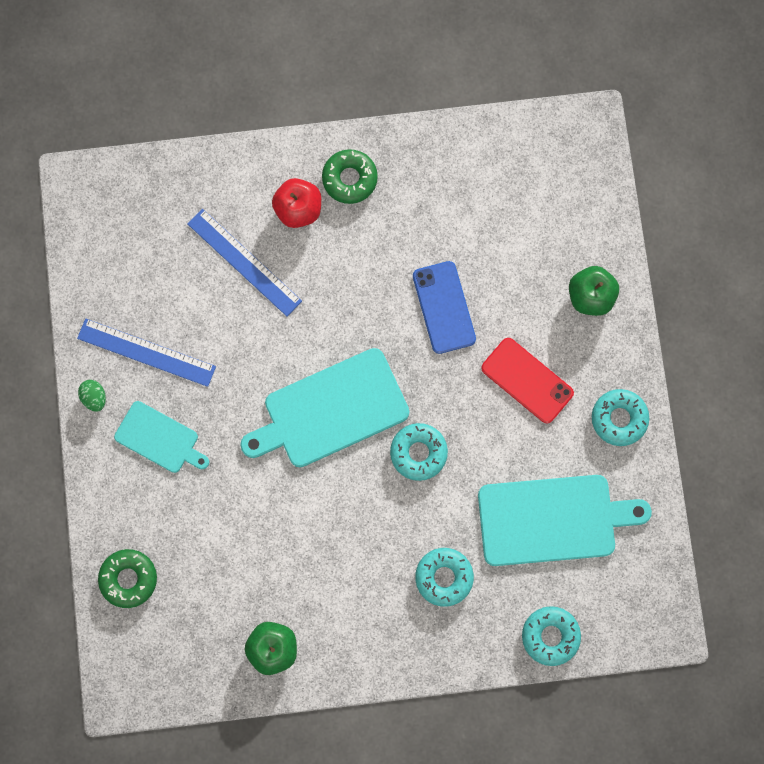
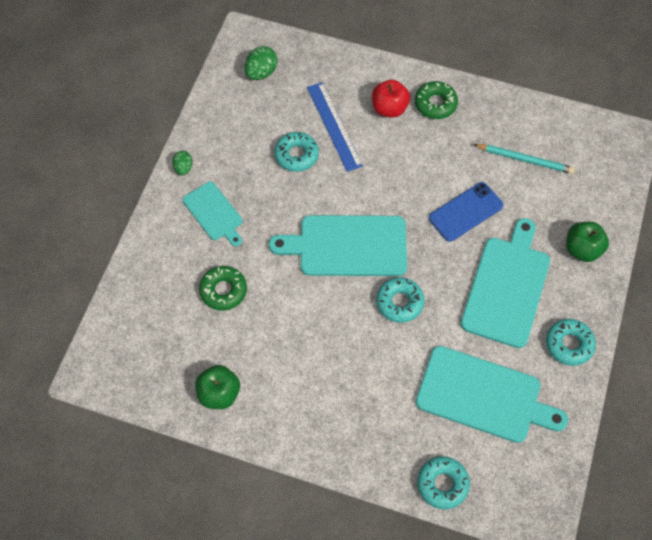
camera: 25 degrees right, 15 degrees down
(122, 227) = (261, 72): none -> green egg
(128, 579) = (140, 297): green donut -> green donut (223, 290)
(146, 352) = (235, 154): blue ruler -> none
(444, 307) = (466, 212): blue phone -> blue phone turned 45 degrees clockwise
(444, 577) = (377, 400): turquoise donut -> turquoise donut (296, 155)
(483, 208) = (525, 159): none -> turquoise pencil
(527, 380) = (507, 287): red phone -> turquoise cutting board

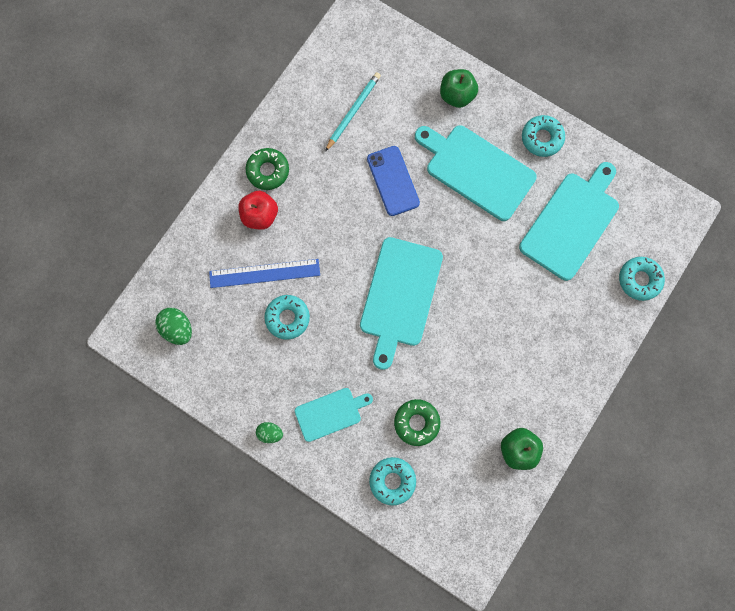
camera: 75 degrees left, 15 degrees up
(399, 302) = (468, 266): turquoise donut -> turquoise donut (392, 480)

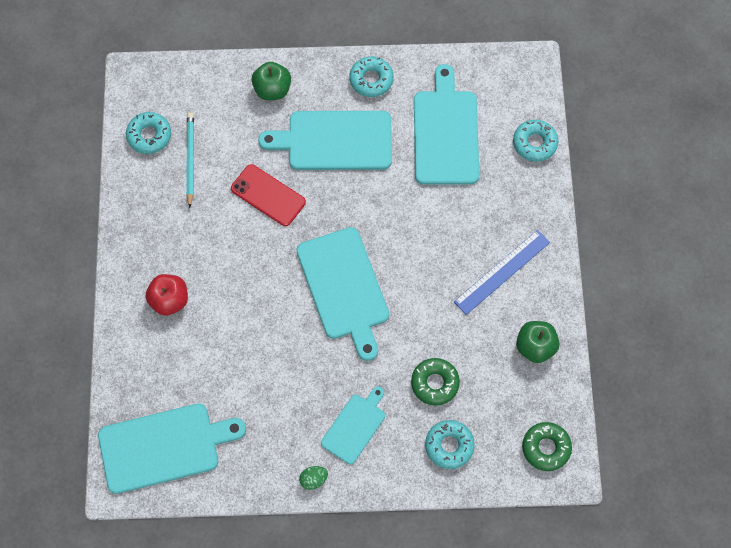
camera: 35 degrees left, 10 degrees down
(178, 328) = (164, 447): green egg -> turquoise cutting board
(264, 273) = (209, 347): blue ruler -> blue ruler (502, 272)
(268, 171) = (149, 258): green donut -> green donut (546, 448)
(287, 318) = (258, 371): turquoise donut -> turquoise donut (149, 136)
(393, 181) = (268, 195): blue phone -> red phone

